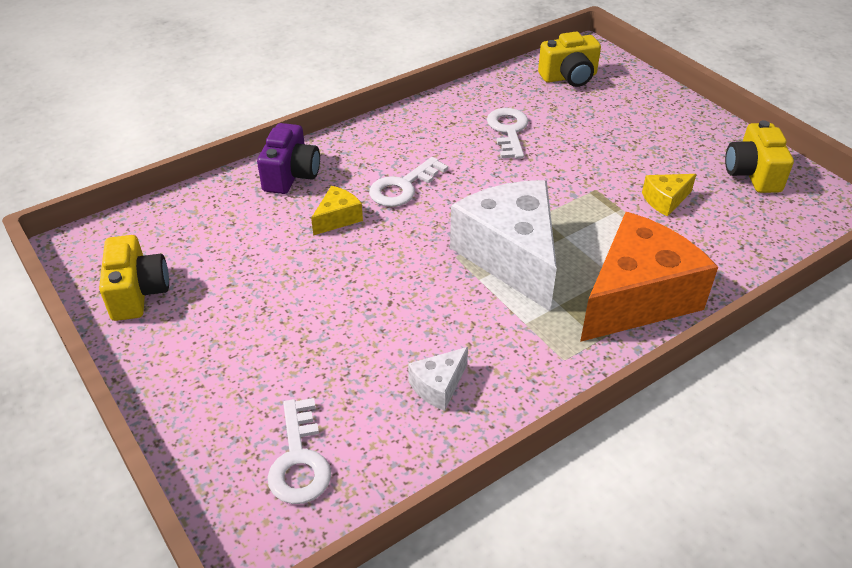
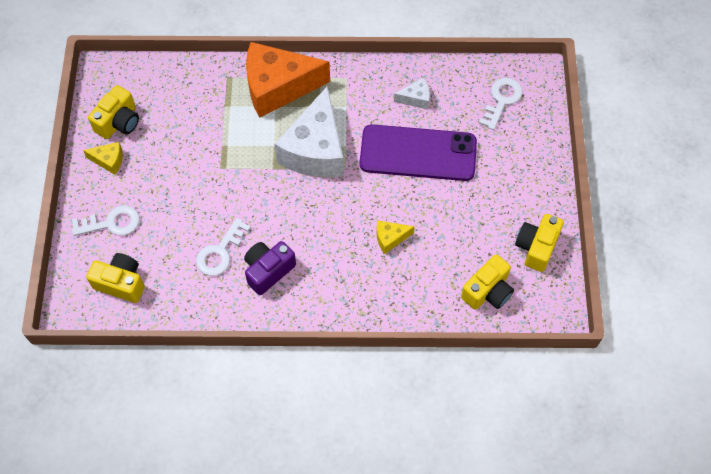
camera: 145 degrees left, 20 degrees up
(182, 225) = (487, 291): none -> yellow camera
(291, 175) = (394, 297): purple camera -> purple camera (268, 271)
(376, 318) = (418, 153): none -> purple phone
(403, 187) = (332, 241): white key -> white key (112, 223)
(665, 200) = (191, 135): yellow cheese -> yellow cheese (109, 161)

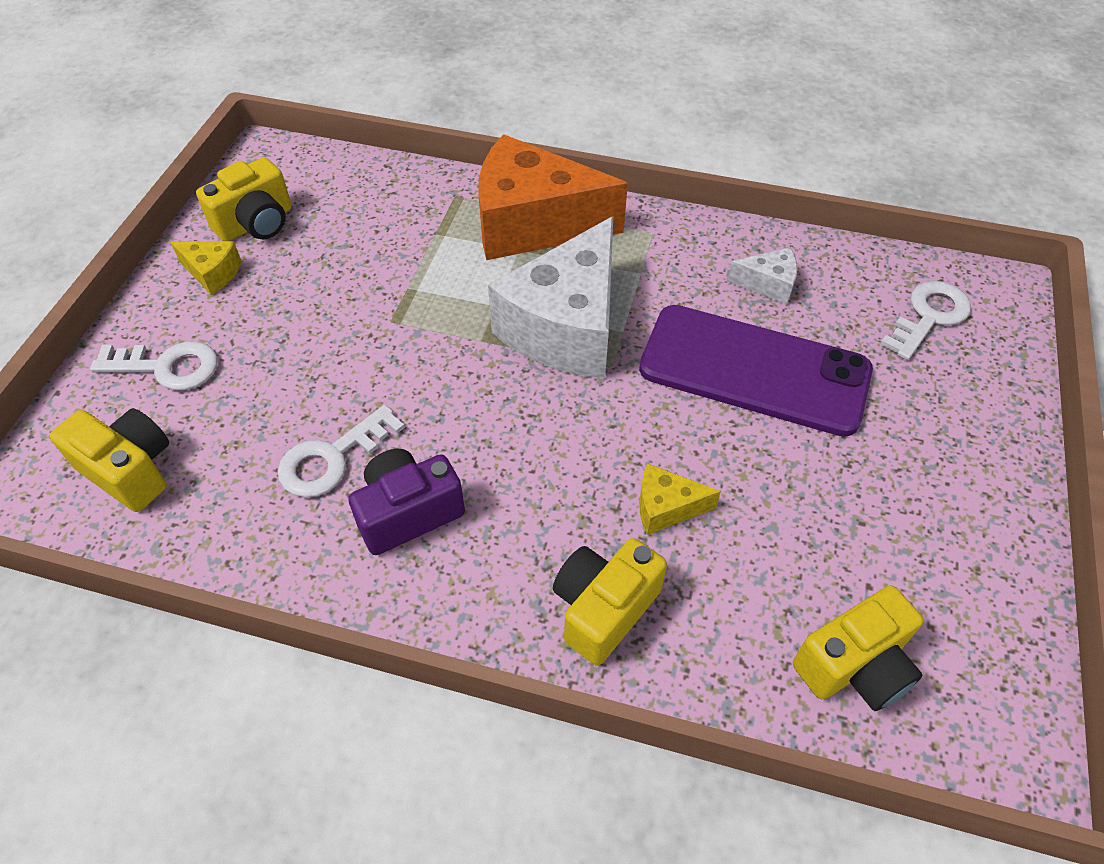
camera: 15 degrees right, 10 degrees down
(536, 247) = (975, 596): yellow camera -> yellow camera (603, 609)

